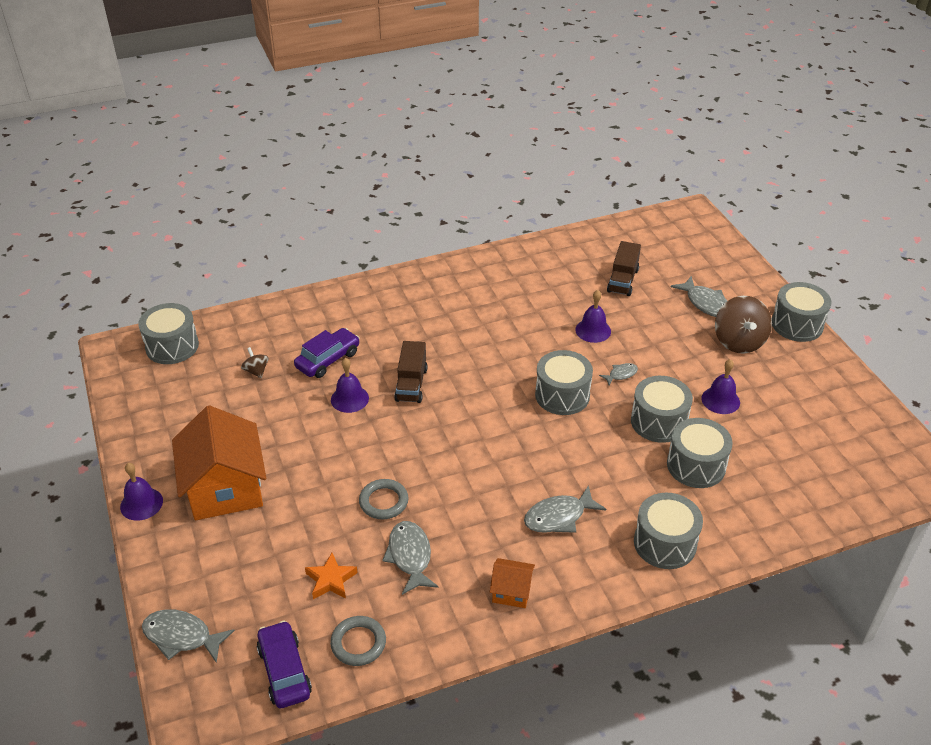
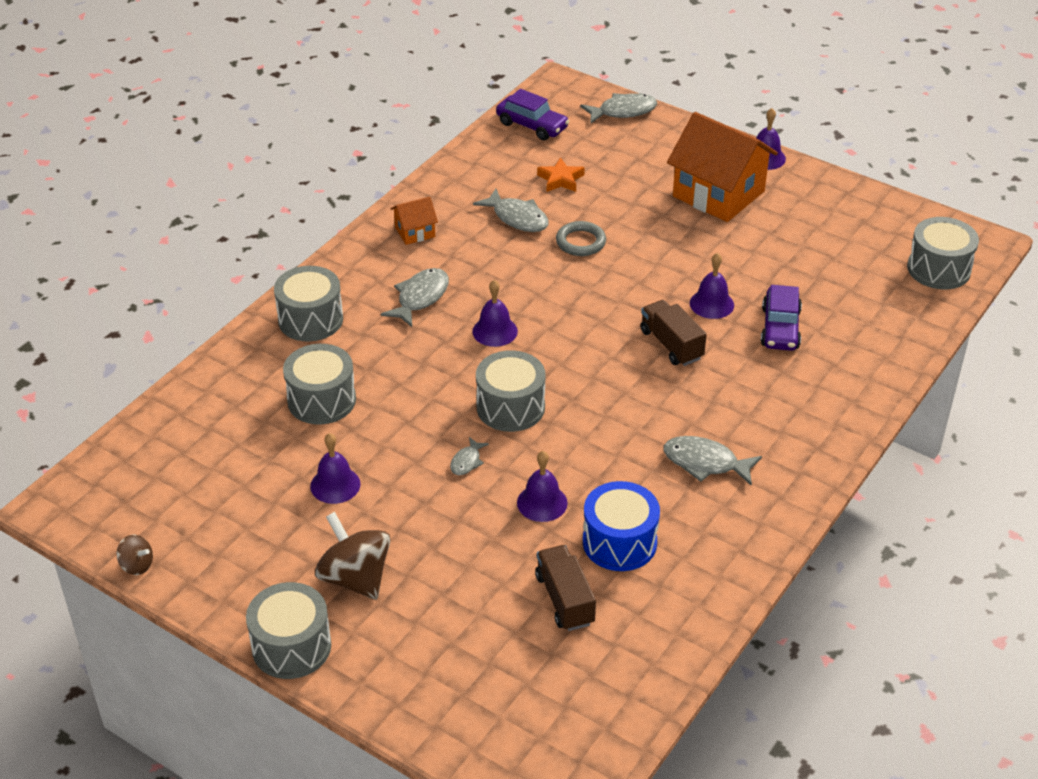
camera: 145 degrees right, 0 degrees up
(256, 371) = (829, 286): brown spinning top -> brown spinning top (137, 565)
(358, 643) = (498, 158): grey ring -> none
(524, 457) = (495, 331): none -> purple bell
(566, 292) = (619, 542): none -> blue drum
(658, 422) = (388, 427): grey drum -> none
(705, 303) = (431, 619): grey fish -> grey fish (705, 463)

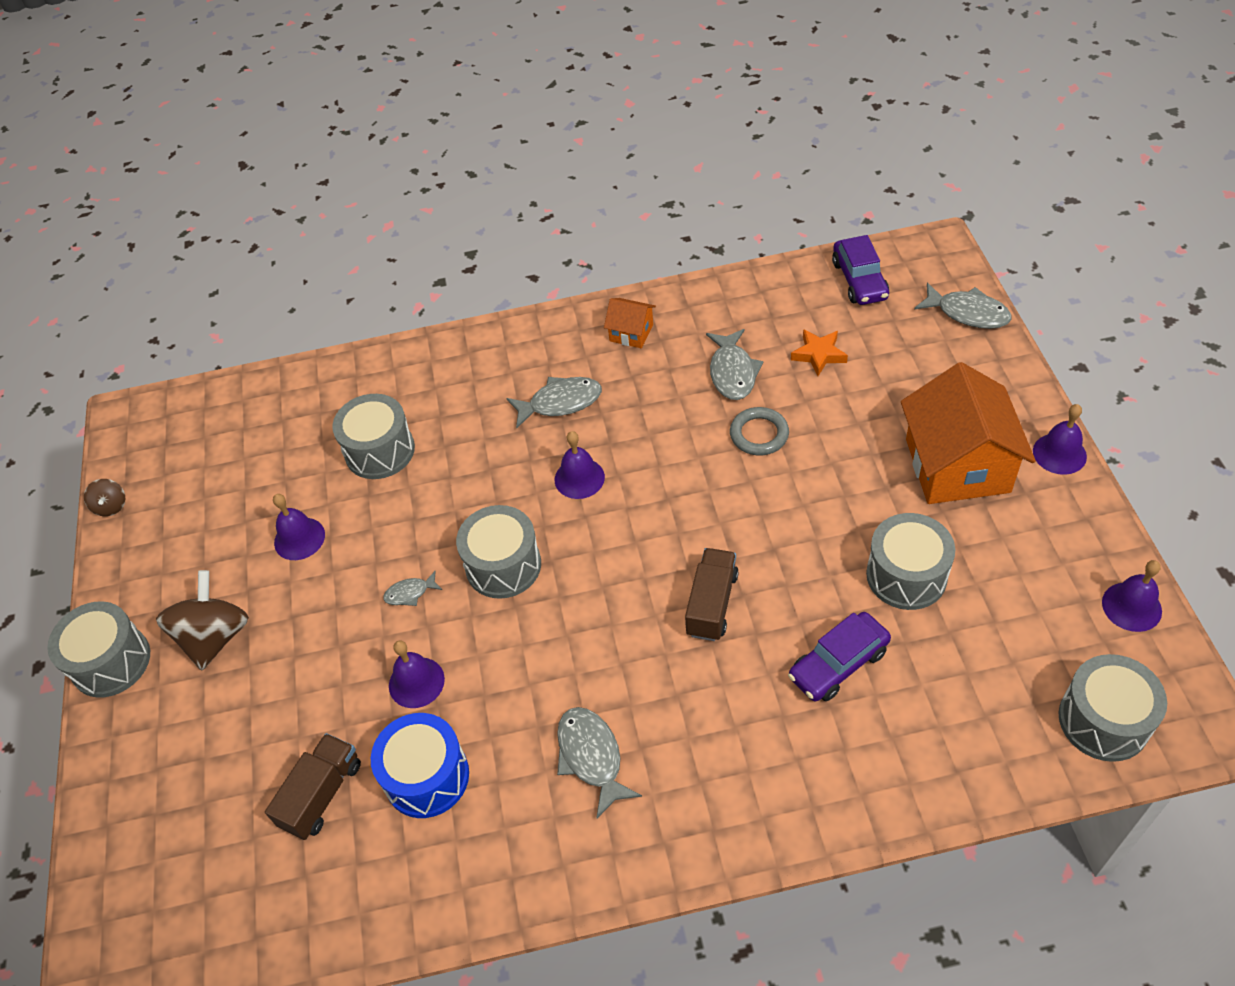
camera: 50 degrees right, 10 degrees up
(310, 319) = (458, 368): grey drum -> grey drum (906, 575)
(711, 304) = (802, 587): purple bell -> purple bell (1131, 606)

